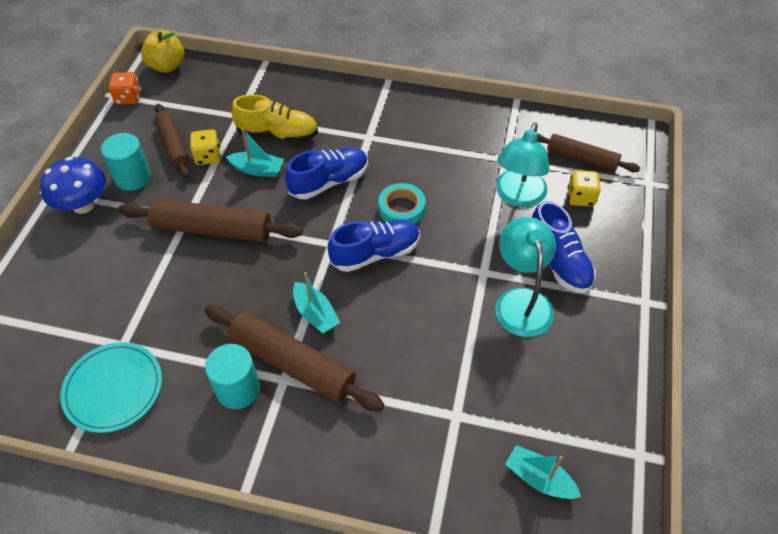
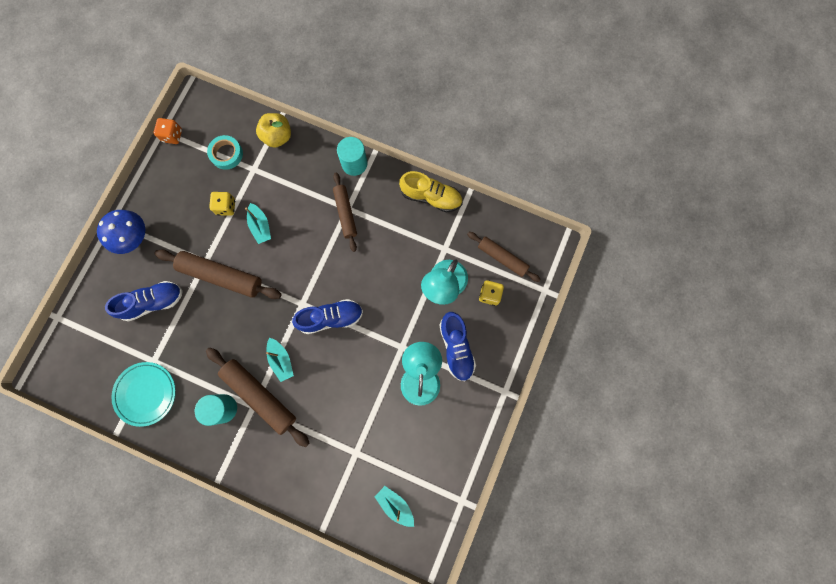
camera: 10 degrees right, 25 degrees up
(133, 177) = (170, 218): turquoise cylinder -> turquoise cylinder (354, 163)
(167, 66) = (205, 105): yellow apple -> yellow apple (277, 137)
(173, 145) = (202, 191): brown rolling pin -> brown rolling pin (345, 213)
(257, 170) = (260, 226): turquoise boat -> turquoise boat turned 45 degrees clockwise
(278, 134) = (280, 193): yellow shoe -> yellow shoe (431, 197)
(329, 182) = (310, 247): blue shoe -> blue shoe (153, 302)
(401, 208) = (357, 281): turquoise tape -> turquoise tape (226, 154)

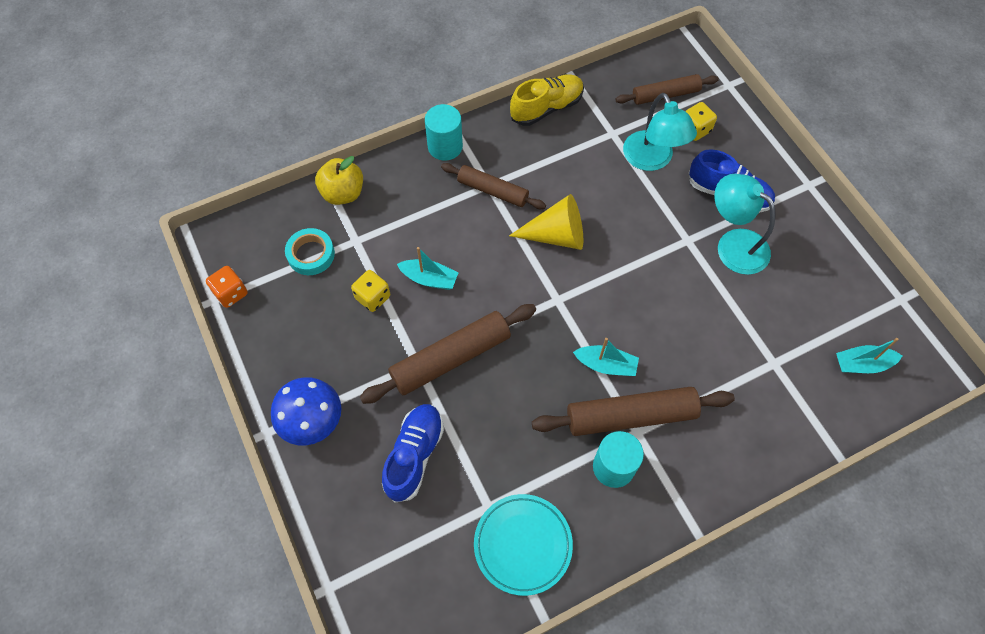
camera: 50 degrees left, 15 degrees down
(331, 318) = (598, 283): blue shoe -> none
(344, 271) = (556, 235): none -> yellow cone

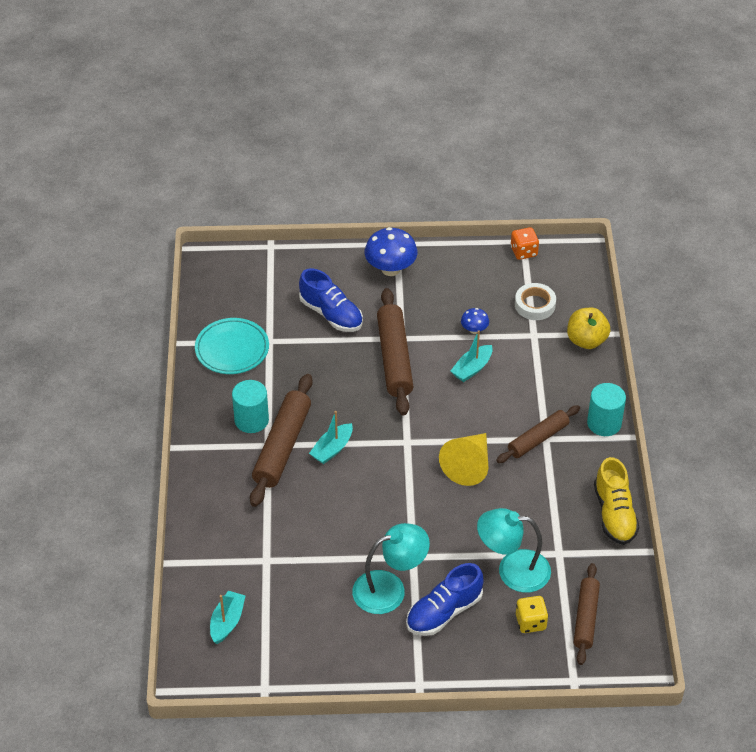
camera: 115 degrees right, 15 degrees down
(311, 254) = (535, 305): turquoise tape -> white tape
(373, 297) = (474, 330): yellow dice -> blue mushroom

